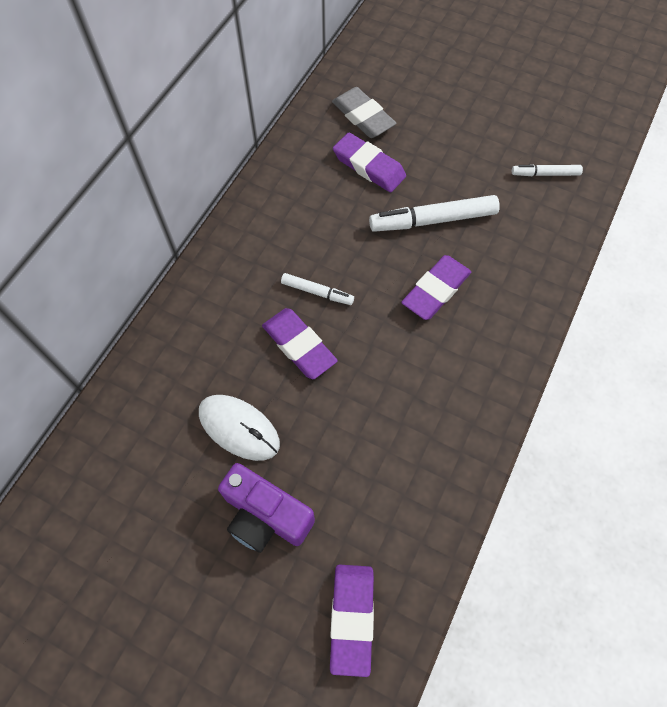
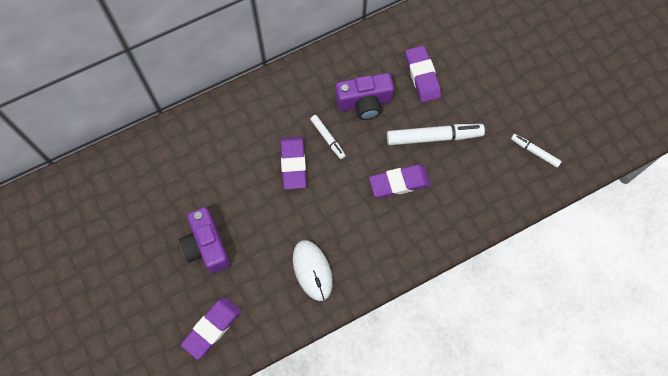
camera: 35 degrees right, 5 degrees up
(239, 428) = (226, 189): white mouse -> white mouse (312, 270)
(328, 229) = (364, 103): none -> purple camera
(363, 117) = (446, 38): grey eraser -> none
(433, 220) = (434, 137): white marker -> white marker turned 150 degrees clockwise

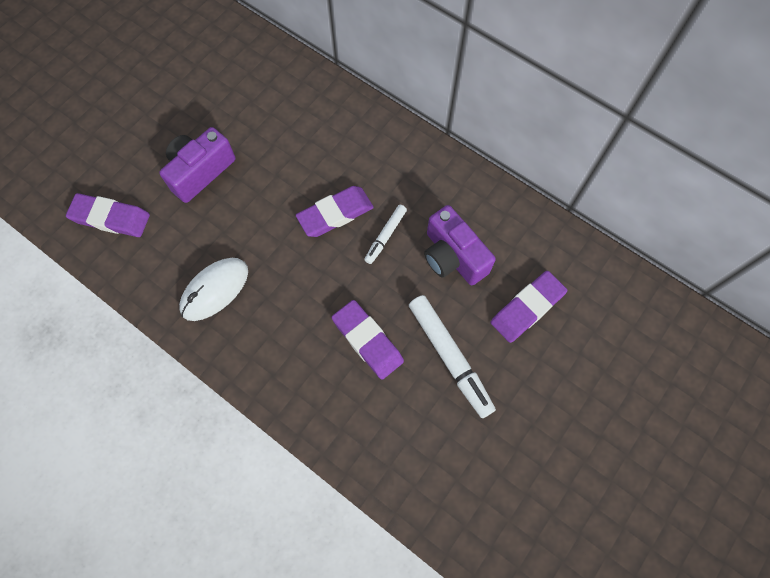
camera: 65 degrees right, 0 degrees up
(534, 152) = (496, 499): white marker -> none

